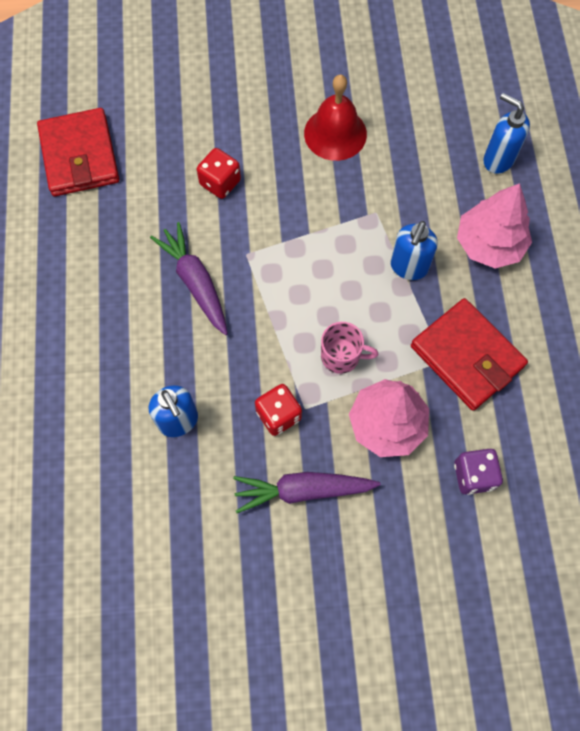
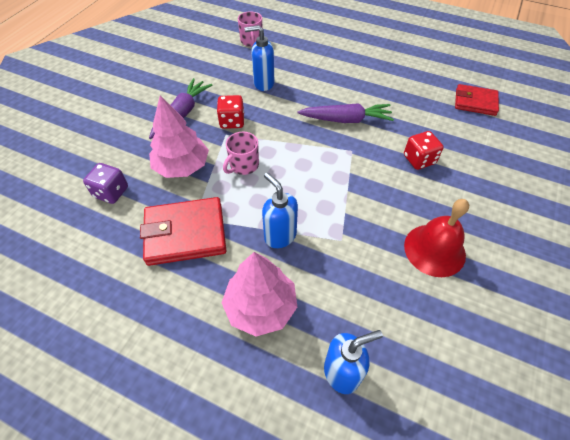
camera: 120 degrees right, 15 degrees down
(79, 156) = (475, 102): red wallet -> red wallet, size x0.66
(80, 502) = (251, 41): none -> pink mug

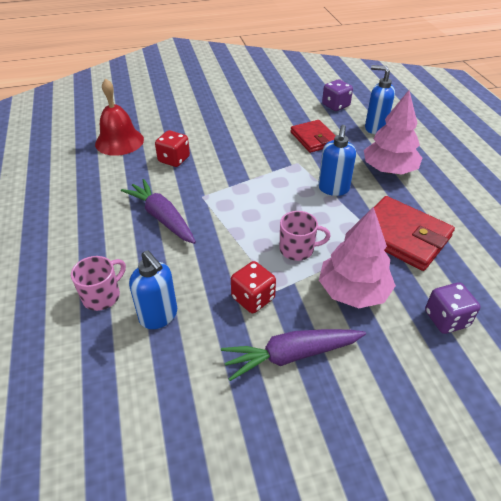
camera: 130 degrees left, 10 degrees down
(251, 41) = (60, 403): pink mug -> pink mug (102, 296)
(429, 376) = (335, 105): none -> purple dice
(434, 250) = (255, 127): red bell -> red bell (119, 141)
(475, 102) = (61, 157): red wallet -> red wallet (314, 139)

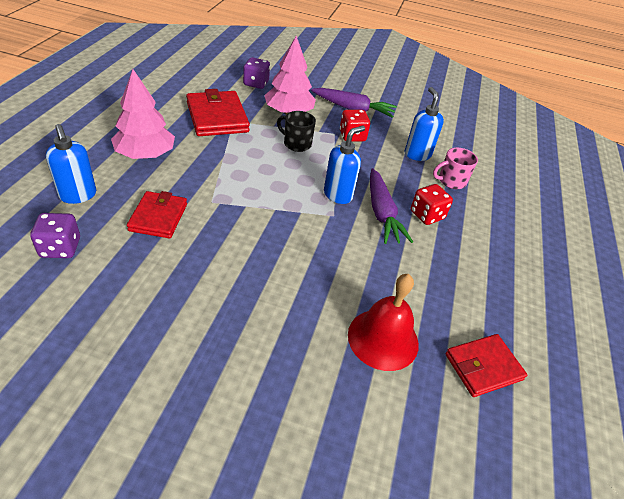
camera: 155 degrees left, 0 degrees up
(49, 153) = (483, 367): none -> red wallet
(174, 159) = (332, 271): red dice -> red dice (427, 215)
(298, 249) = (296, 144): pink mug -> black mug
(333, 189) = (215, 164): blue soap dispenser -> blue soap dispenser (338, 195)

